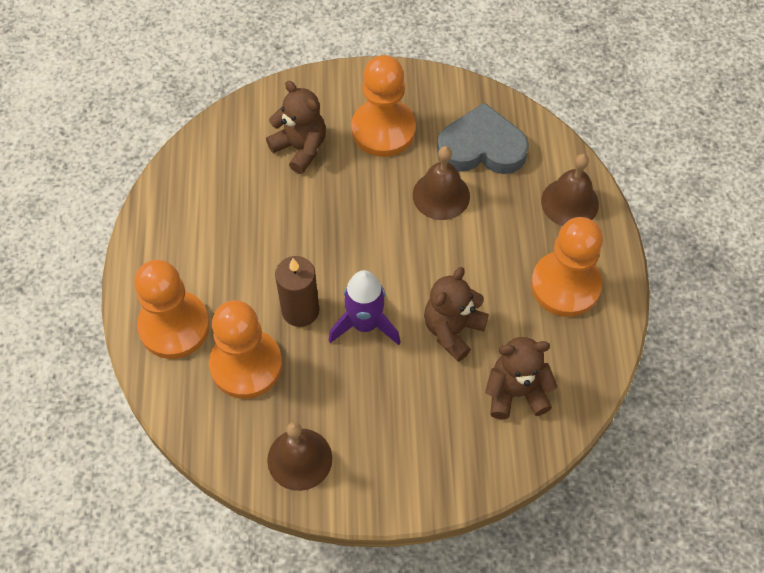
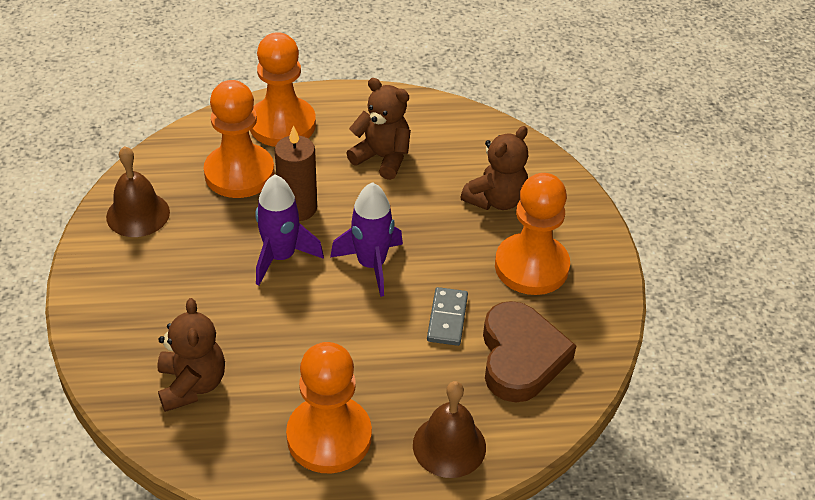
camera: 85 degrees right, 15 degrees down
(377, 250) = (371, 264): none -> purple rocket
(441, 195) = (447, 318): brown bell -> grey domino
(452, 330) = (272, 329): brown teddy bear -> brown teddy bear (382, 158)
(482, 147) = (521, 357): grey heart -> brown heart

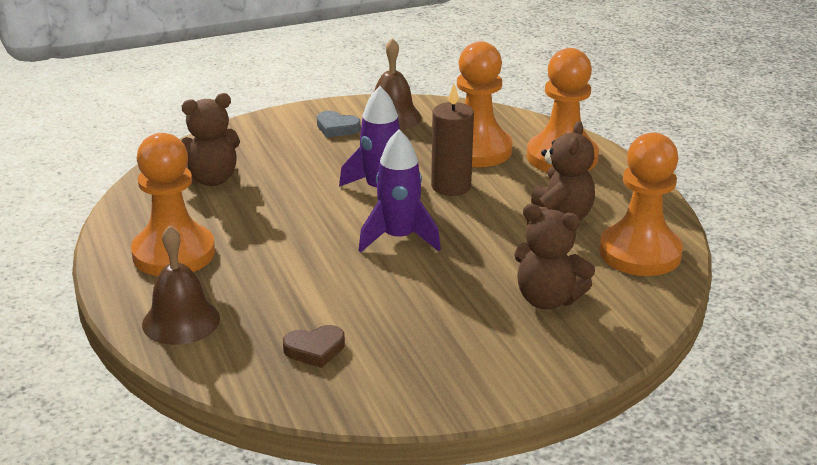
camera: 75 degrees right, 15 degrees down
(136, 261) = (337, 128): none -> grey heart
(447, 318) = (348, 294): grey domino -> none
(521, 357) = (315, 349): brown heart -> brown heart, size x0.49
(531, 266) = (456, 339): orange pawn -> orange pawn (640, 253)

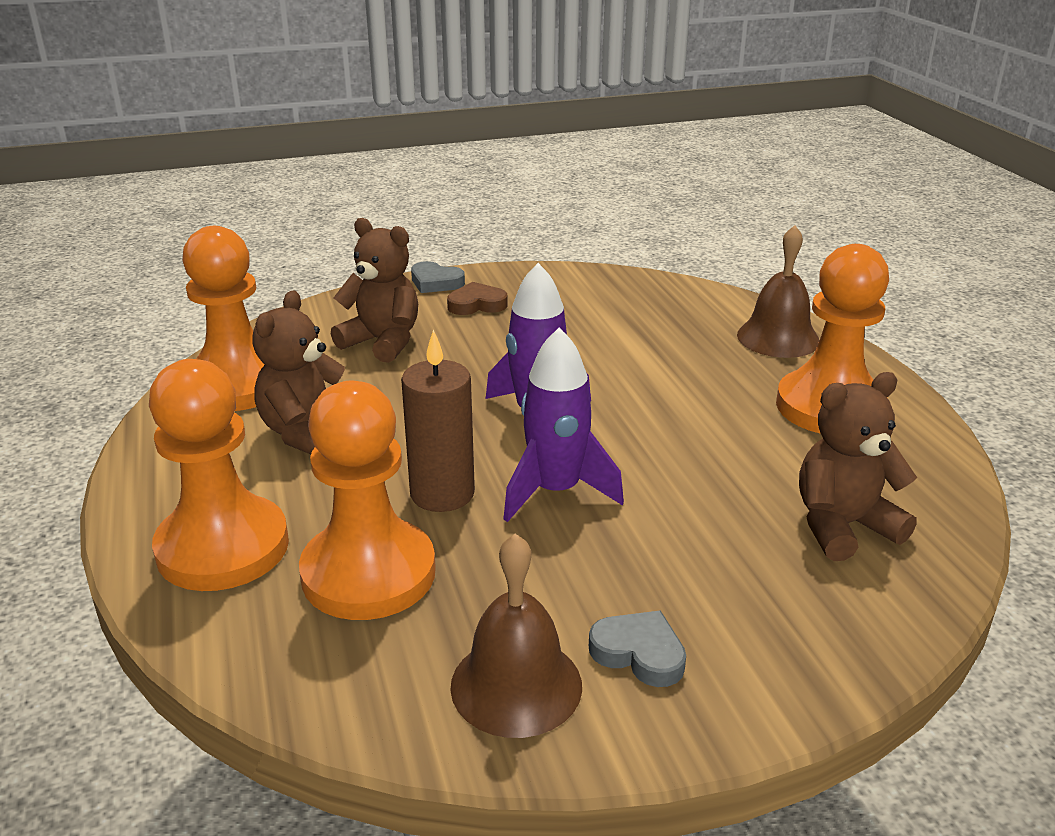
camera: 175 degrees left, 0 degrees up
(315, 349) = (632, 311): brown heart -> brown heart (477, 304)
(532, 384) = (435, 282): none -> grey heart

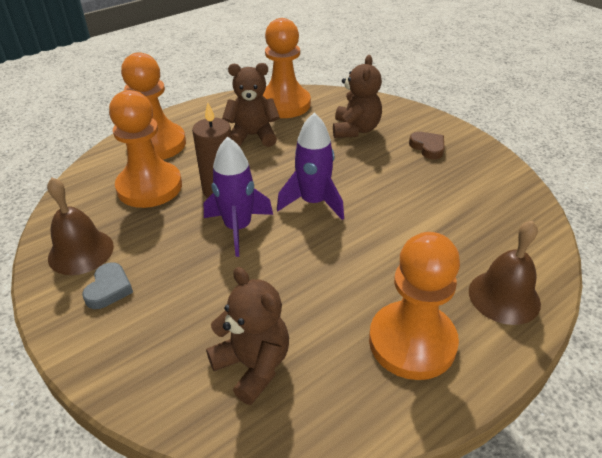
camera: 70 degrees right, 10 degrees up
(435, 282) = (442, 126): grey heart -> none

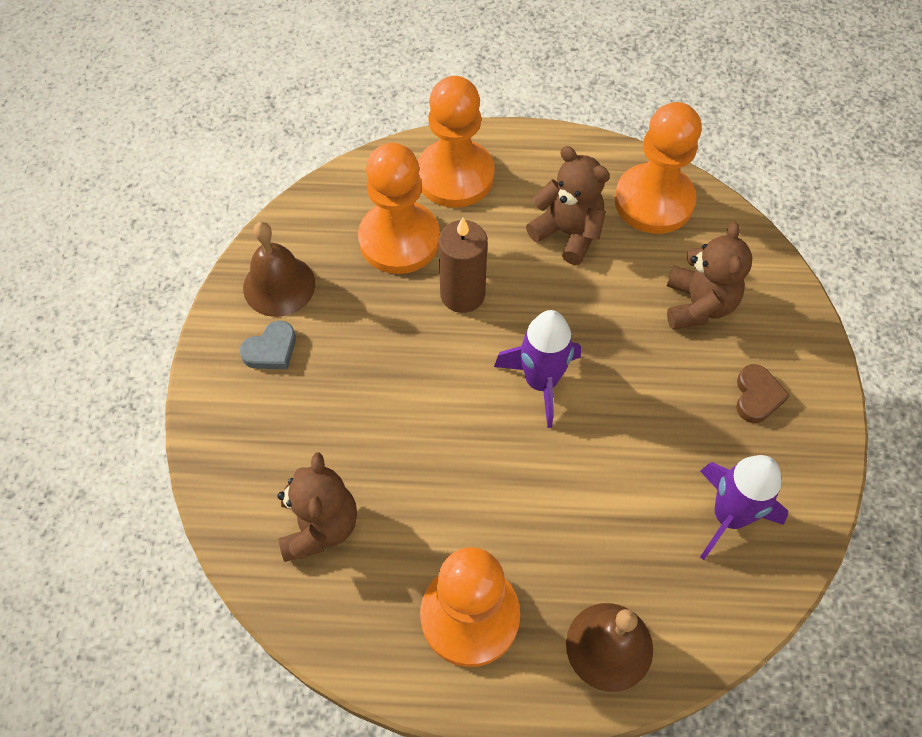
camera: 40 degrees right, 20 degrees up
(238, 228) = (436, 361): purple rocket -> purple rocket (728, 516)
(355, 130) = (698, 305): brown teddy bear -> brown teddy bear turned 45 degrees counterclockwise

